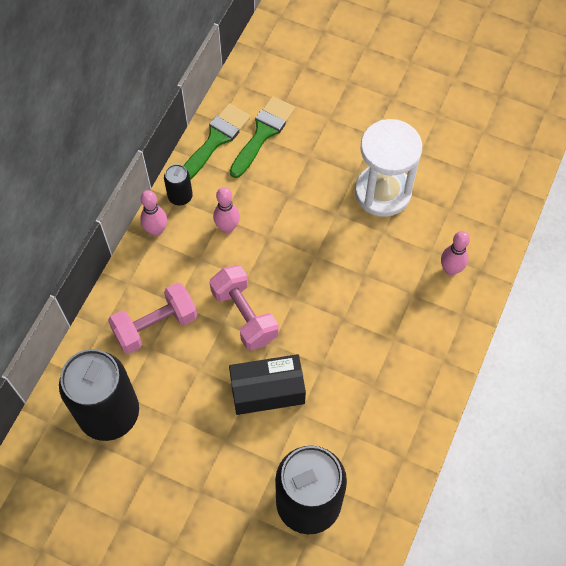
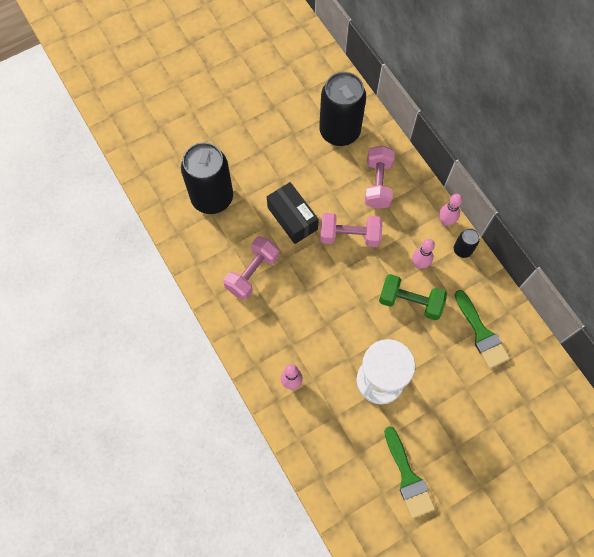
camera: 125 degrees right, 5 degrees up
(216, 140) = (495, 299): green brush -> green brush (408, 477)
(267, 390) = (292, 218): black box -> black box turned 60 degrees counterclockwise
(278, 212) = (410, 302): none -> green dumbbell
(366, 388) = (252, 273): none -> pink dumbbell

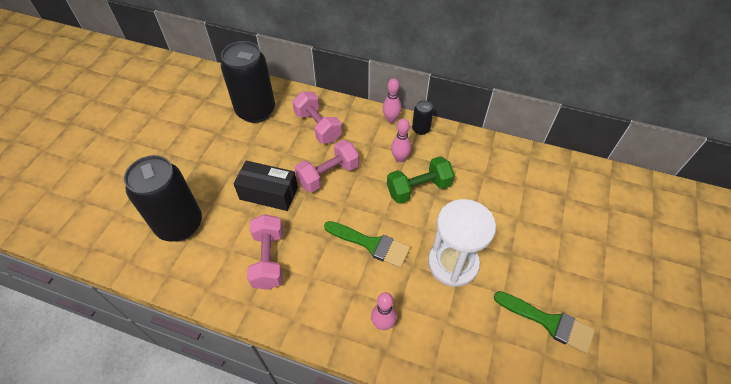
camera: 40 degrees left, 15 degrees down
(481, 333) = (489, 173): green brush -> green brush (371, 244)

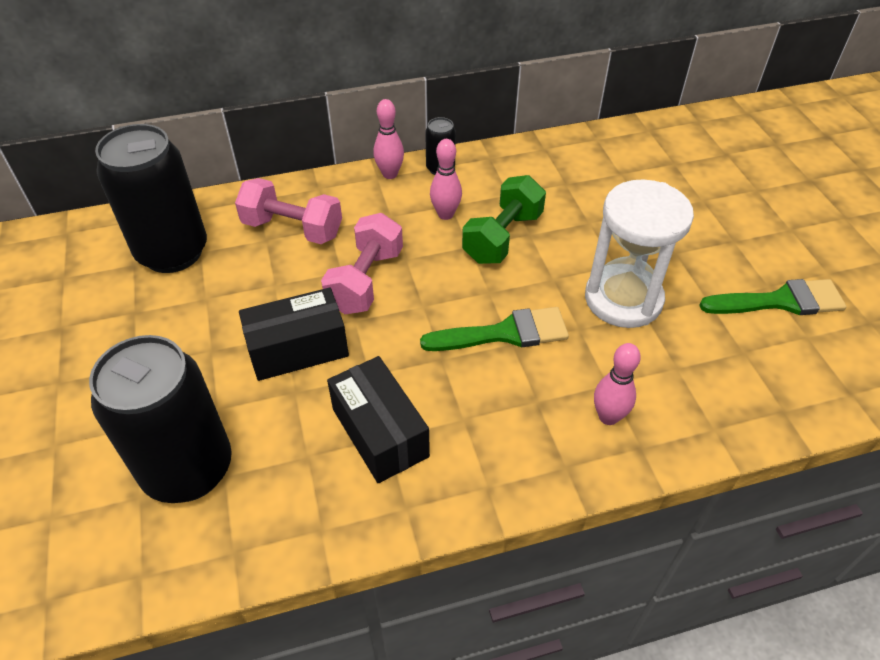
camera: 35 degrees left, 5 degrees down
(268, 259) = (380, 432): pink dumbbell -> black box

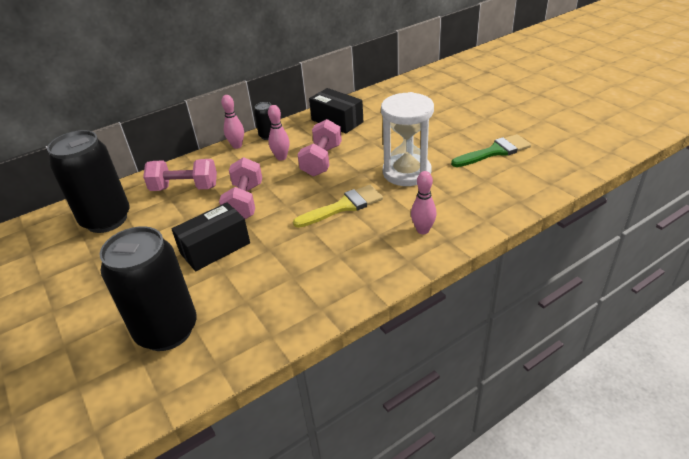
camera: 15 degrees left, 10 degrees down
(380, 432) = (287, 276): black box -> black box (337, 121)
(502, 237) = (322, 160): green dumbbell -> pink dumbbell
(505, 333) = (343, 206): green brush -> yellow brush

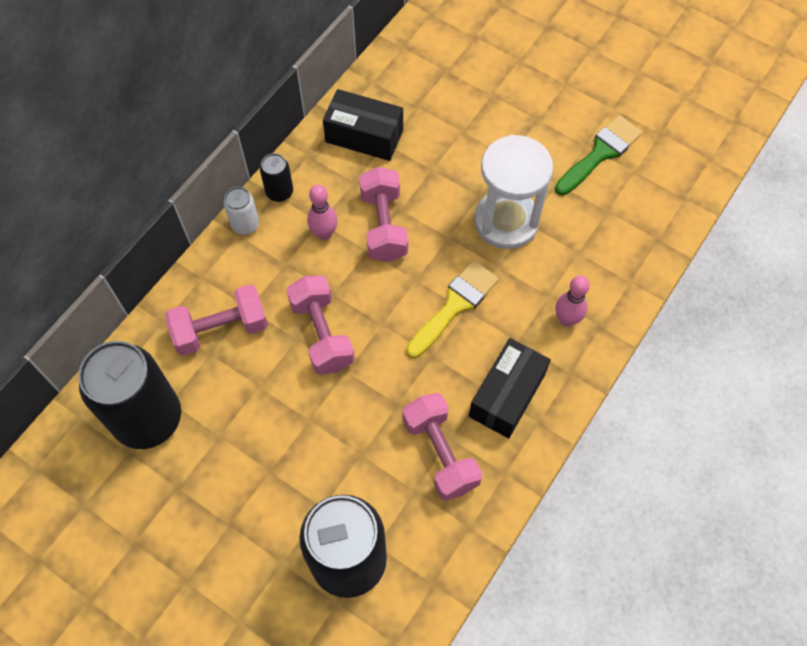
camera: 25 degrees left, 25 degrees up
(215, 248) = (330, 423): black box -> black box (507, 395)
(237, 146) = (245, 225): pink bowling pin -> white can
(279, 284) = (440, 453): none -> pink dumbbell

